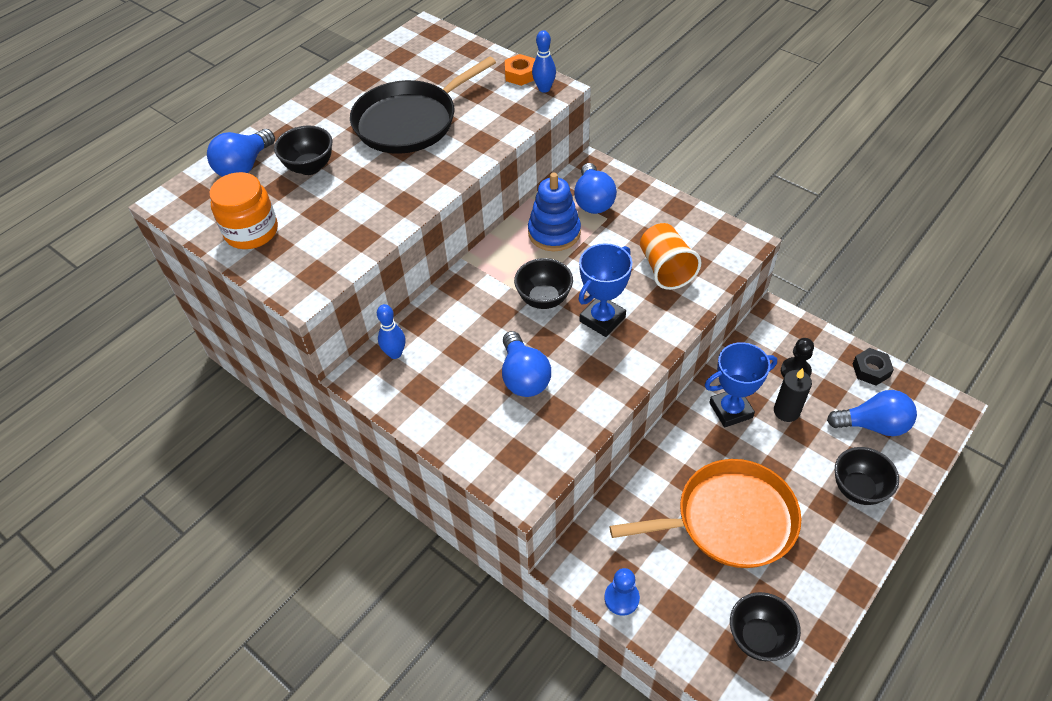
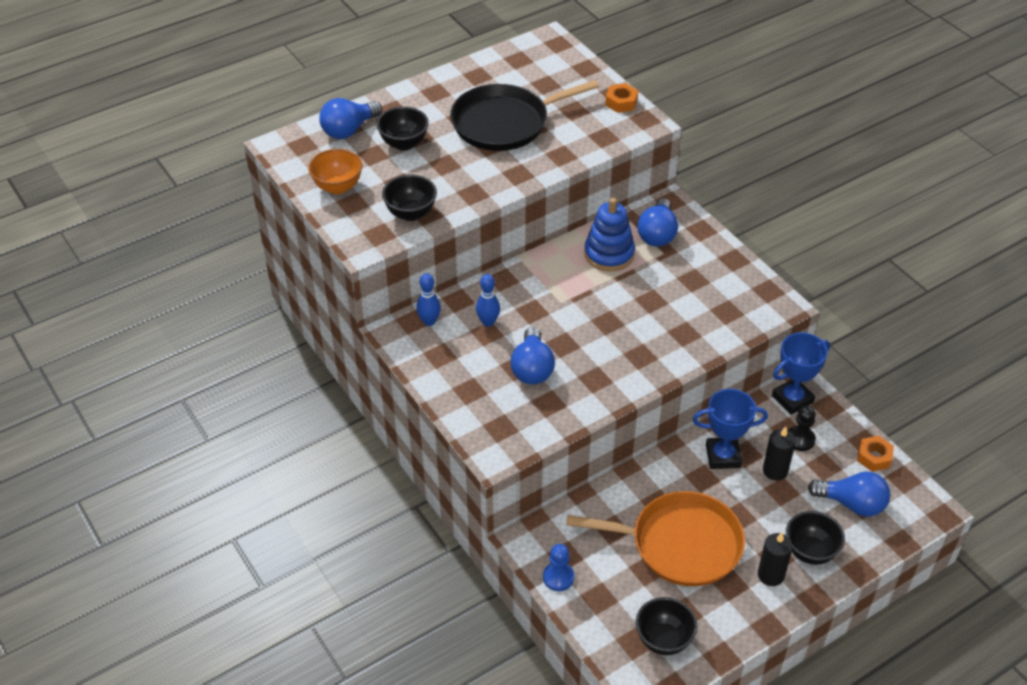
camera: 15 degrees right, 5 degrees down
(251, 232) = (338, 187): orange jar -> orange bowl
(544, 89) = (637, 120): blue bowling pin -> blue bowling pin (488, 322)
(544, 299) = (576, 309): black bowl -> black bowl (411, 213)
(602, 319) = (621, 339): blue trophy -> blue trophy (792, 399)
(665, 269) = (697, 311): orange cup -> none
(832, 527) = (770, 575): none -> black candle
(870, 370) = (874, 457): black nut -> orange nut

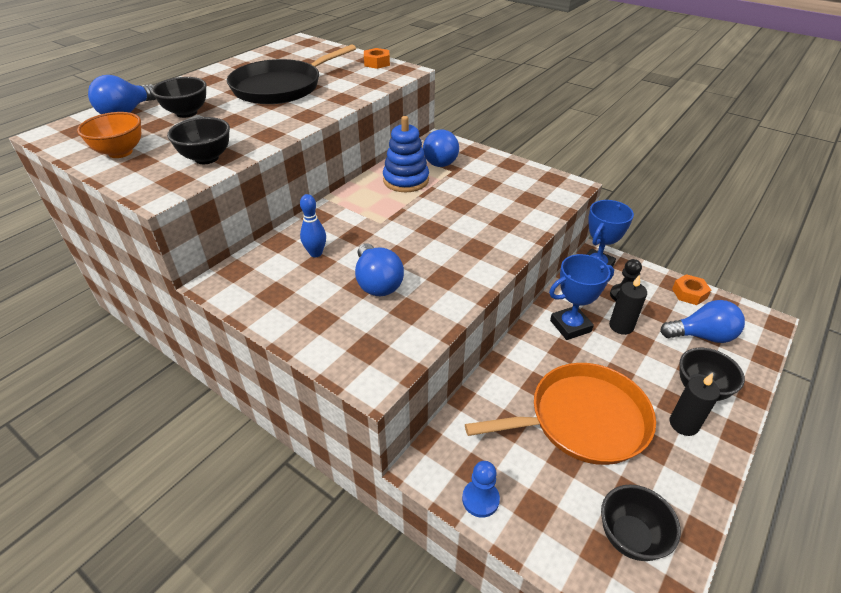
camera: 20 degrees left, 5 degrees down
(429, 321) = (254, 266): blue bowling pin -> none

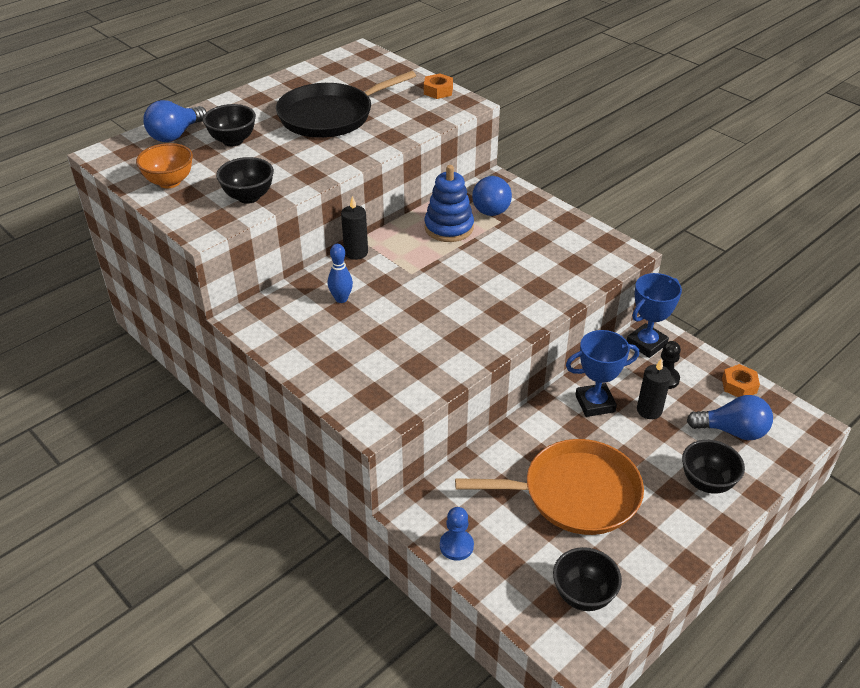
camera: 10 degrees right, 0 degrees up
(377, 282) = (394, 335): blue light bulb -> none
(683, 424) = (674, 511): black candle -> black candle (356, 252)

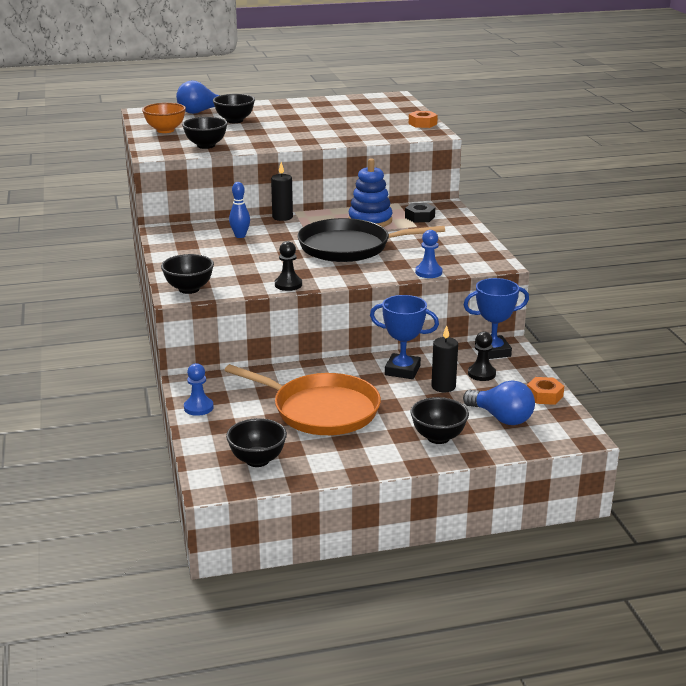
camera: 30 degrees right, 15 degrees down
(330, 116) = (320, 121): black pan -> black pan (349, 247)
(373, 409) = (189, 289): none -> black bowl
(468, 360) = (288, 285): none -> black pawn
(491, 207) = (419, 217): blue light bulb -> black nut
(580, 289) = (428, 272): none -> blue pawn

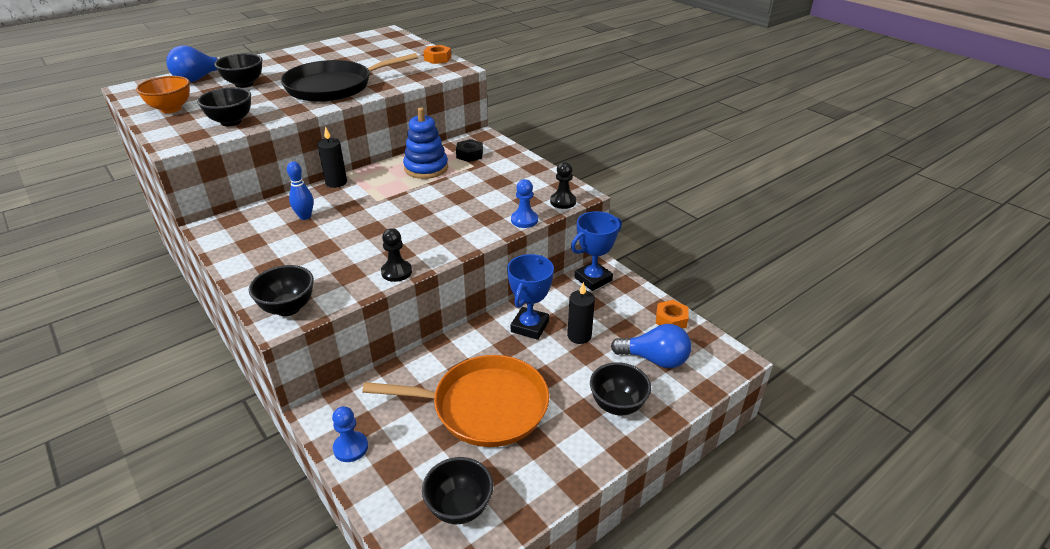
camera: 25 degrees left, 10 degrees up
(349, 247) = (427, 206): black pan -> black pan (333, 87)
(402, 370) = (529, 326): blue trophy -> blue trophy turned 60 degrees counterclockwise
(481, 374) = (601, 309): black pawn -> black pawn (563, 201)

